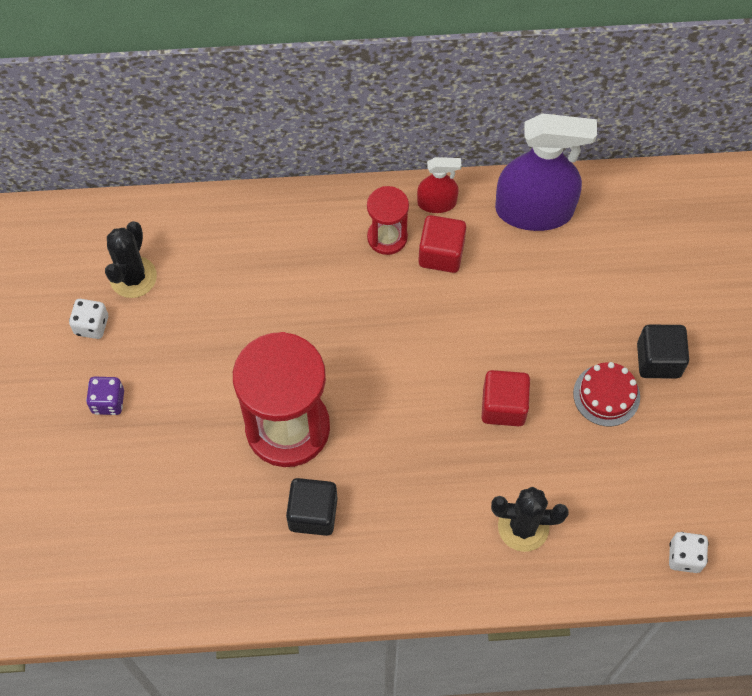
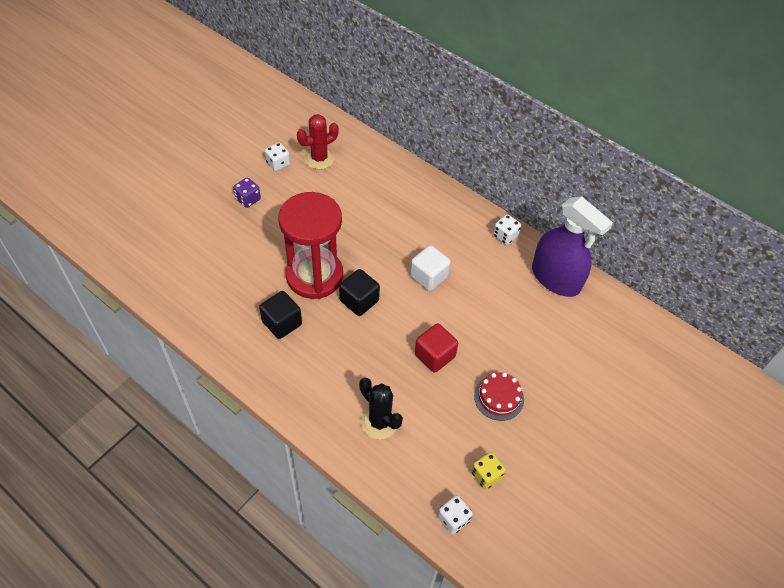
camera: 40 degrees right, 10 degrees down
(133, 277) = (319, 158): black cactus -> red cactus
(387, 237) = (461, 232): red hourglass -> none
(407, 321) = (428, 276): none -> white cube
(436, 203) = (505, 236): red spray bottle -> white dice
(441, 254) = (481, 260): red cube -> none
(658, 360) = (549, 405): black cube -> black cube (359, 301)
(671, 486) = (486, 475): none -> yellow dice

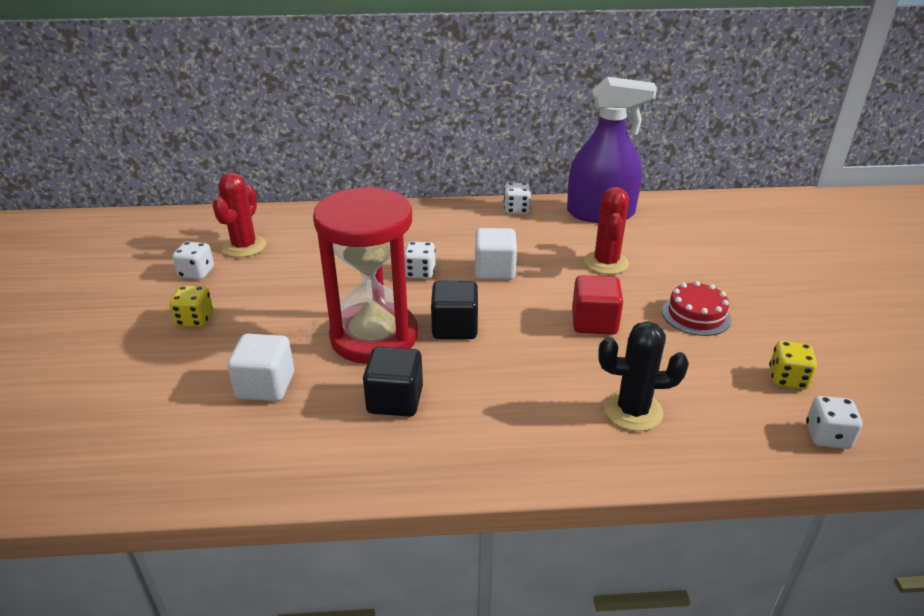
camera: 40 degrees left, 20 degrees down
(238, 268) = (265, 386): none -> white cube
(248, 199) = (195, 319): purple dice -> yellow dice
(386, 247) = (420, 273): none -> white dice
(501, 320) = (606, 263): none -> red cactus

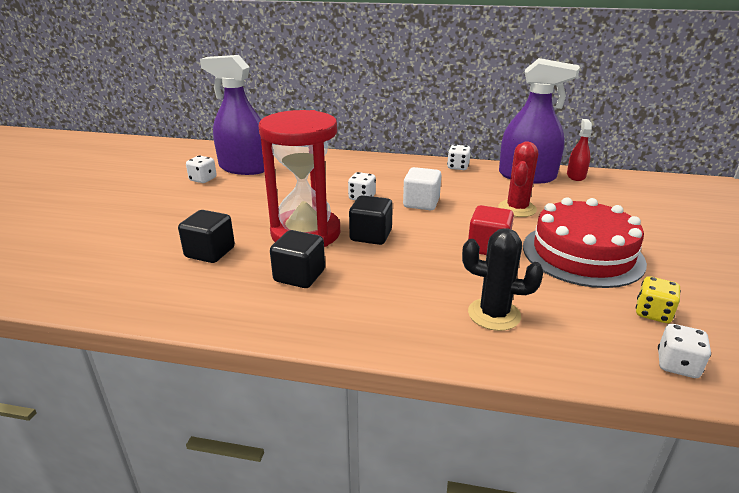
camera: 15 degrees right, 5 degrees down
(195, 319) = (186, 206): yellow dice -> none
(244, 247) = (244, 168): red cactus -> purple spray bottle
(265, 386) = (210, 252): white cube -> black cube
(654, 206) = (576, 176): none -> red spray bottle
(696, 315) = (582, 254): red cake -> red cake, size x1.95

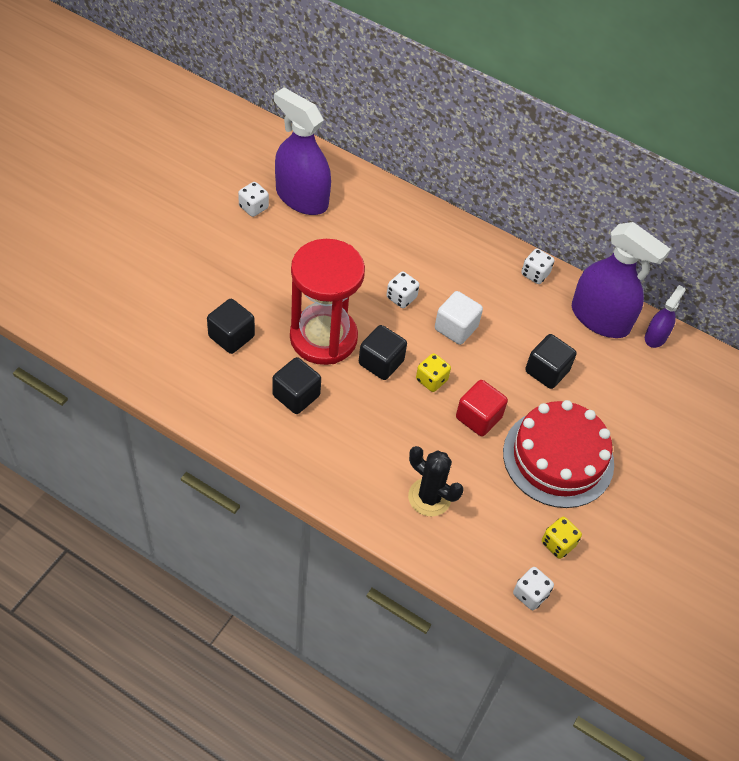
camera: 15 degrees right, 25 degrees up
(425, 235) = (431, 380): none -> yellow dice
(517, 209) = (547, 371): red cactus -> black cube
(576, 176) = (655, 336): red spray bottle -> purple spray bottle

